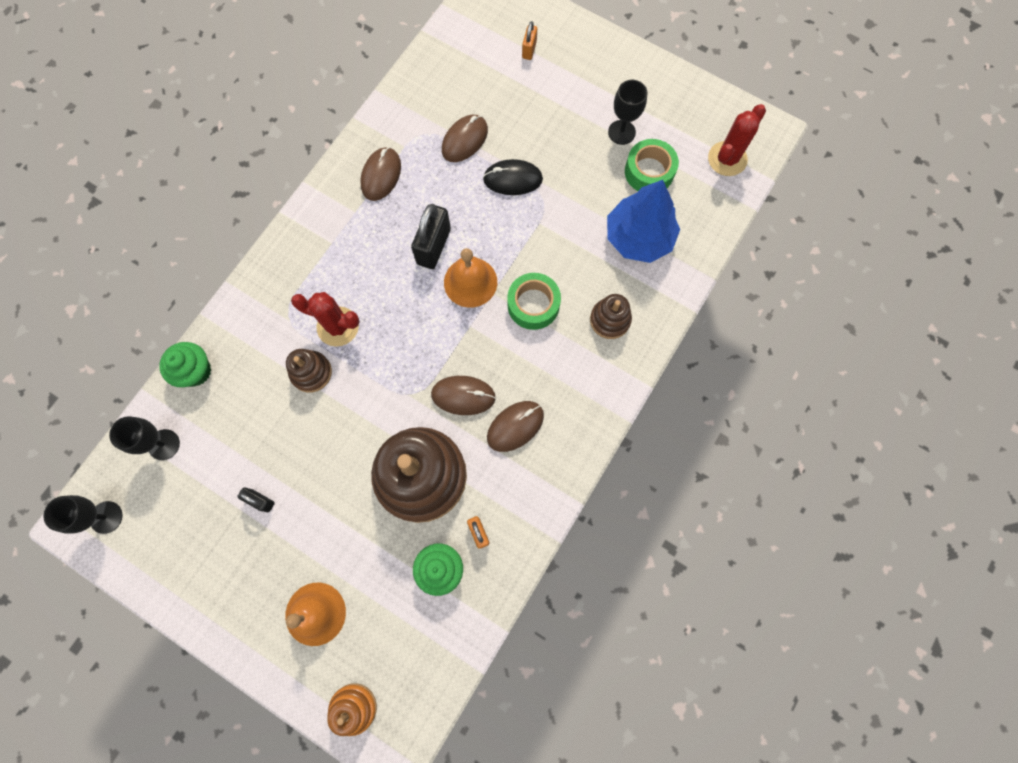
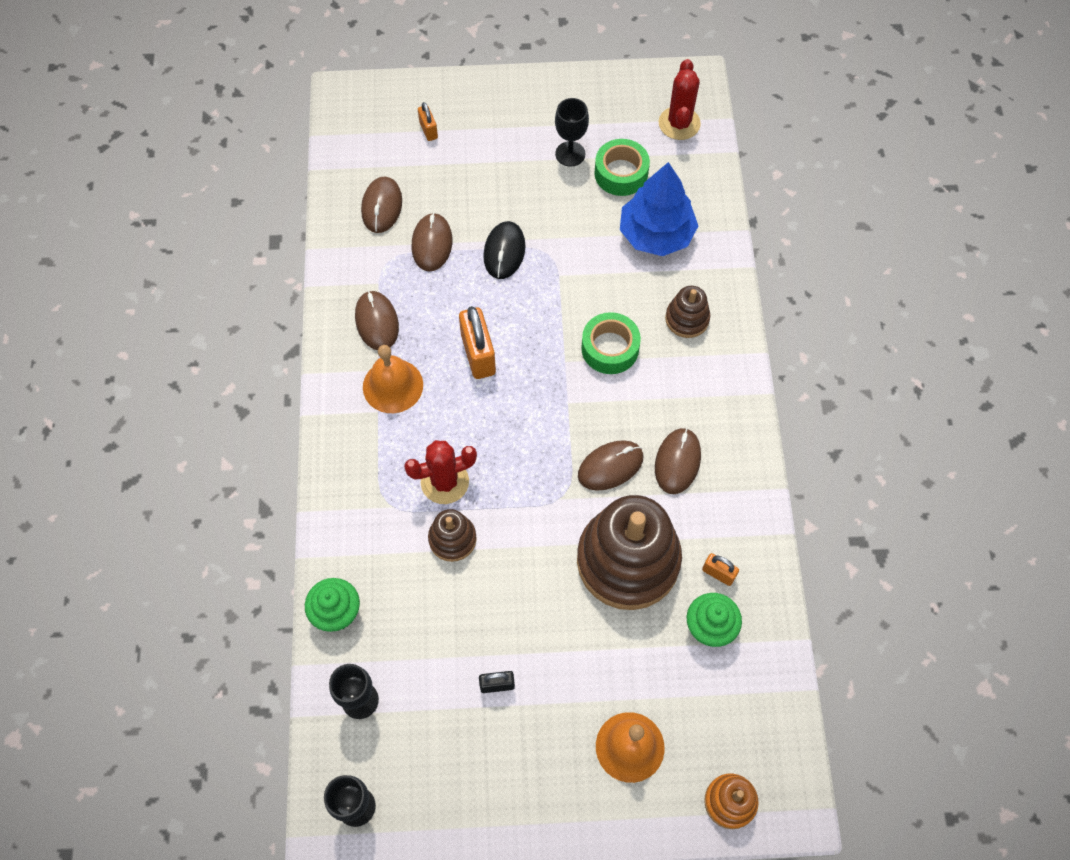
camera: 35 degrees left, 10 degrees down
(434, 246) = (478, 354): black padlock -> orange padlock
(450, 89) = (382, 206): none -> brown mouse
(470, 282) = (537, 364): orange bell -> orange bell (393, 385)
(512, 179) = (504, 252): black mouse -> black mouse turned 45 degrees counterclockwise

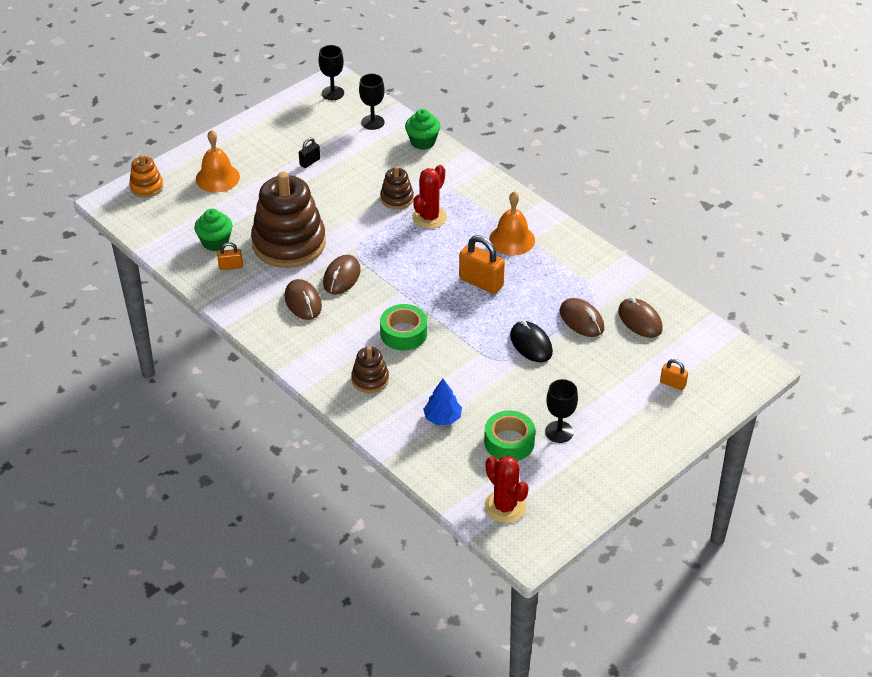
camera: 140 degrees right, 20 degrees down
(377, 322) = (560, 262): brown mouse -> none
(656, 234) = (442, 418): blue tree -> blue tree, size x0.55

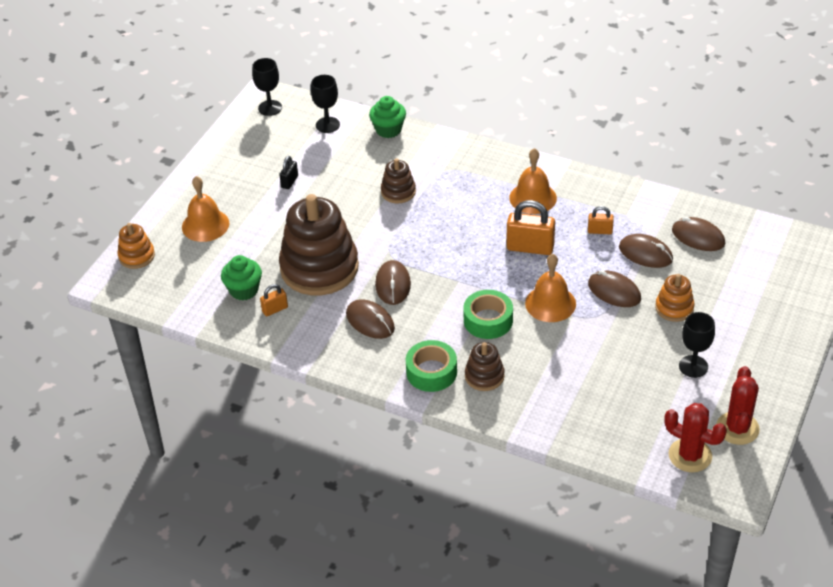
camera: 20 degrees left, 0 degrees up
(429, 217) = (441, 200): red cactus -> red cactus (737, 428)
(442, 418) = (577, 390): blue tree -> none
(467, 336) = (550, 303): none -> orange bell
(509, 442) = (654, 392): green tape -> green tape (431, 372)
(531, 344) = (614, 291): black mouse -> brown mouse
(576, 376) = (674, 308): none -> orange stacking toy
(672, 384) = (765, 286): orange padlock -> orange padlock (600, 231)

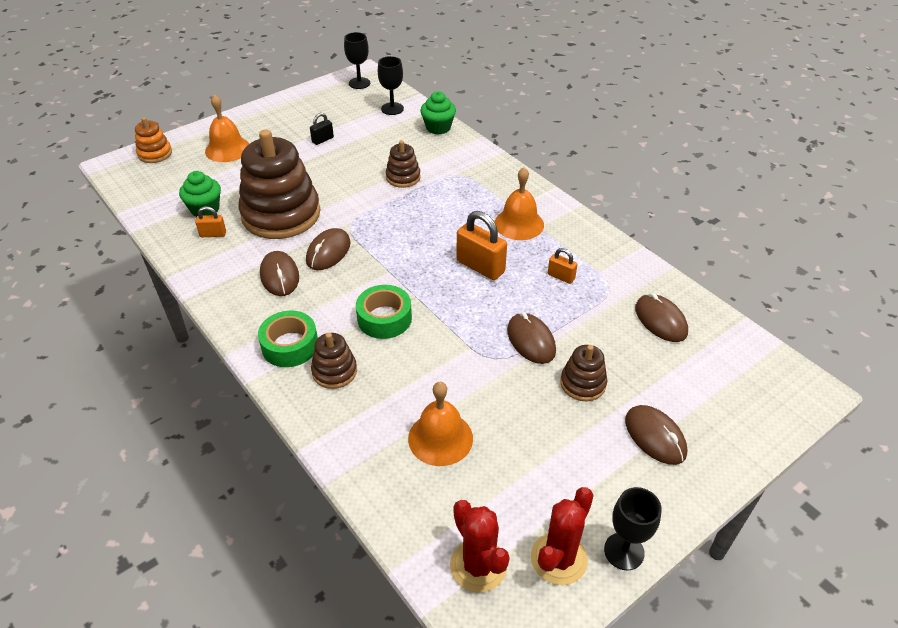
camera: 25 degrees right, 0 degrees up
(550, 303) = (457, 326): orange bell -> orange bell (440, 438)
(645, 253) = (592, 316): brown mouse -> brown mouse (655, 437)
(674, 308) = (583, 383): orange stacking toy -> brown stacking toy
(693, 366) = (558, 458): black goblet -> black goblet (624, 551)

